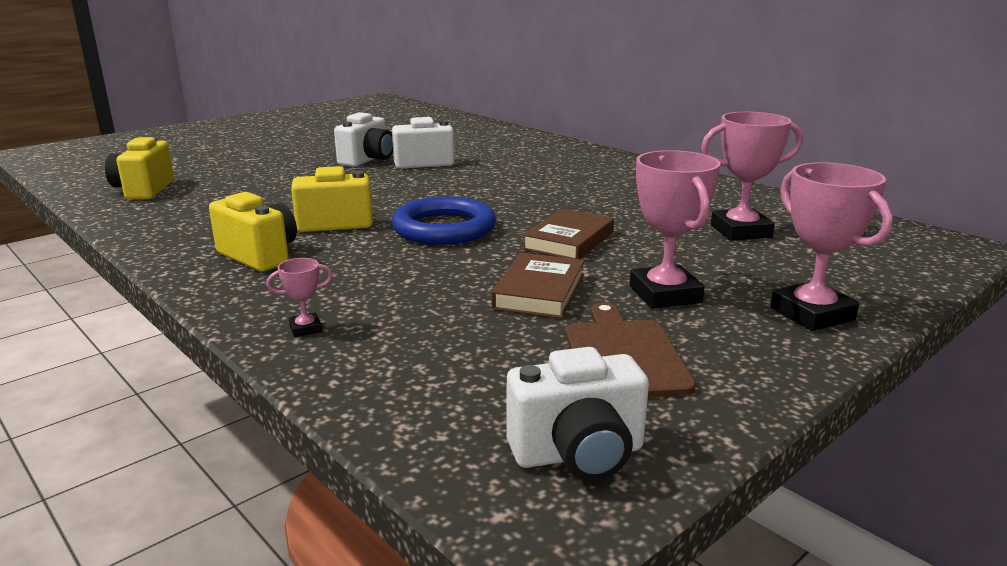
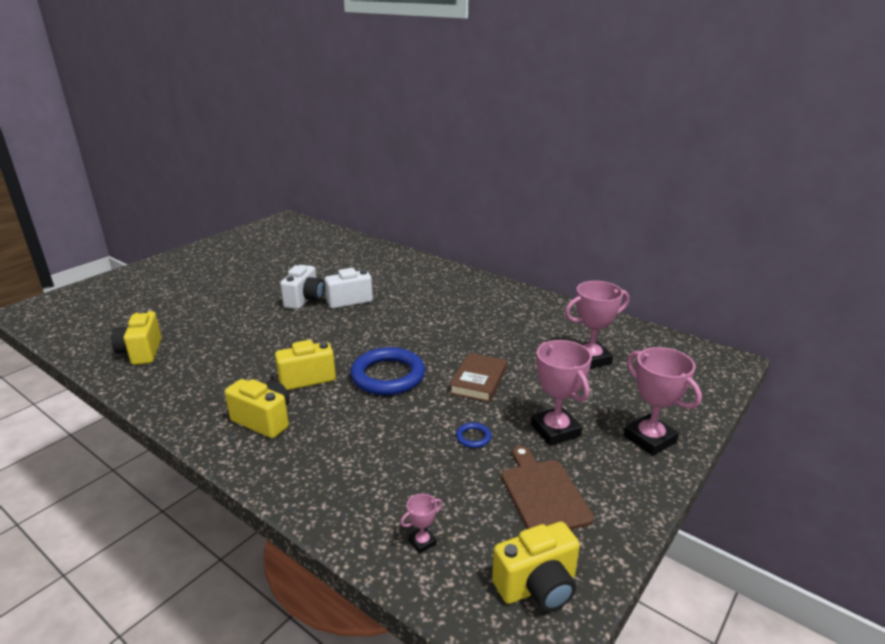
camera: 10 degrees left, 5 degrees up
(305, 329) = (326, 494): pink trophy -> pink trophy (422, 542)
(539, 292) = (473, 437): brown book -> blue ring
(578, 454) = (537, 586): white camera -> yellow camera

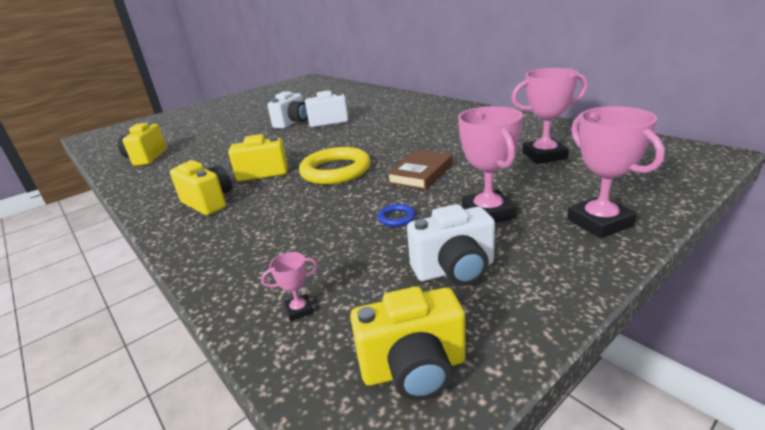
camera: 15 degrees right, 0 degrees up
(388, 376) = (335, 170): blue ring -> yellow ring
(543, 493) = (454, 270): brown cutting board -> white camera

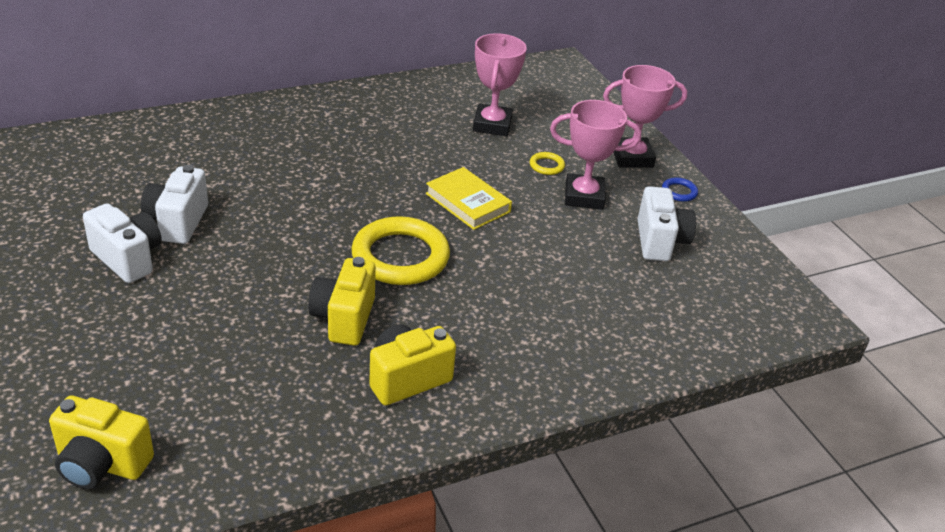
camera: 80 degrees left, 10 degrees up
(299, 310) = (676, 330): pink trophy -> none
(396, 218) = (557, 245): blue ring -> blue ring (679, 192)
(414, 369) = (756, 291): yellow camera -> none
(421, 173) = (468, 203): brown book -> yellow book
(515, 187) = (546, 166): none -> yellow ring

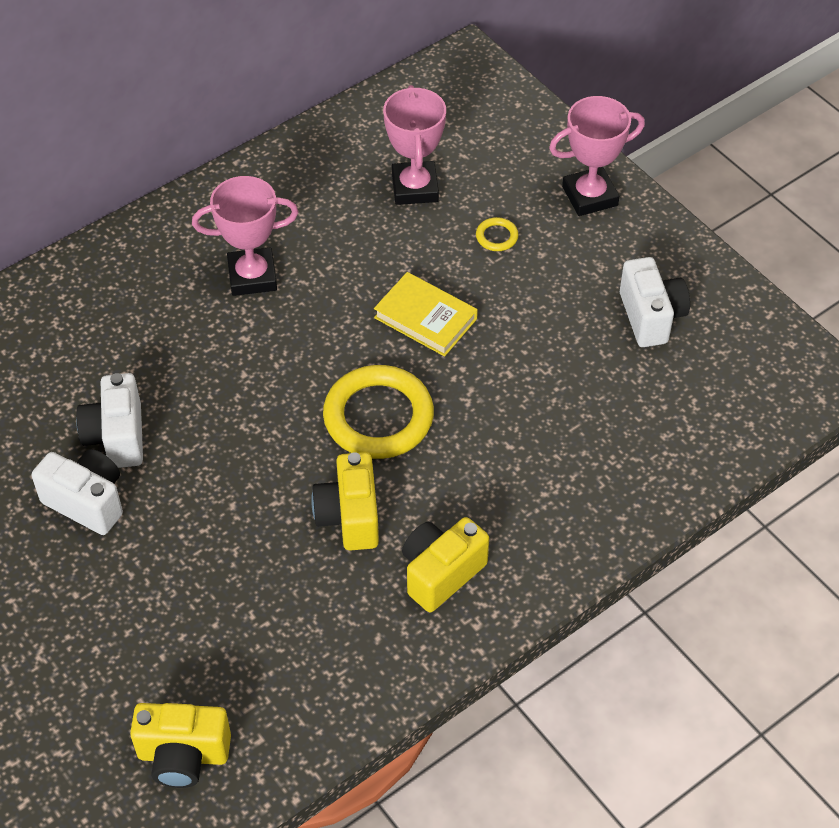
camera: 10 degrees left, 15 degrees up
(584, 196) = (551, 272): pink trophy -> pink trophy (252, 276)
(679, 192) = (655, 236): blue ring -> none

